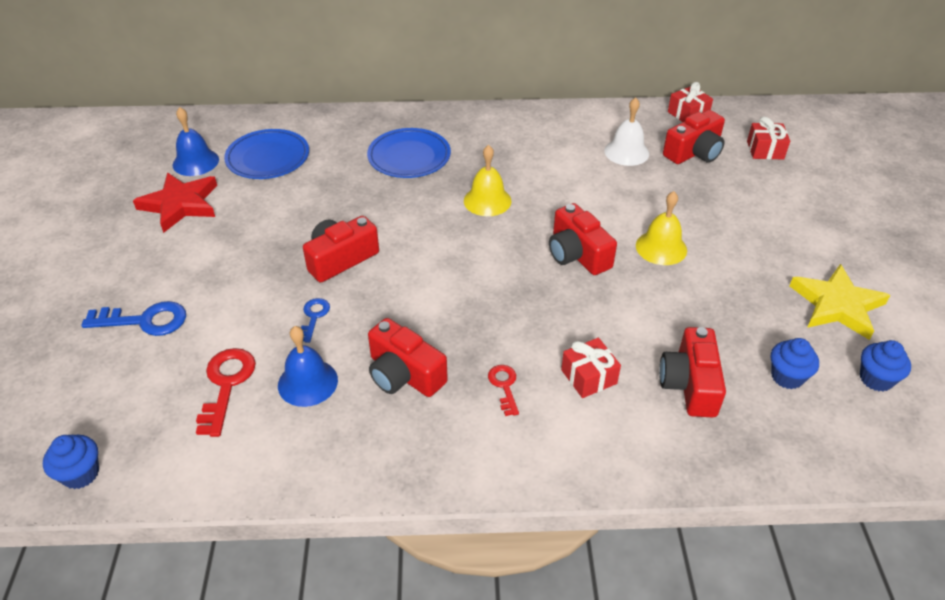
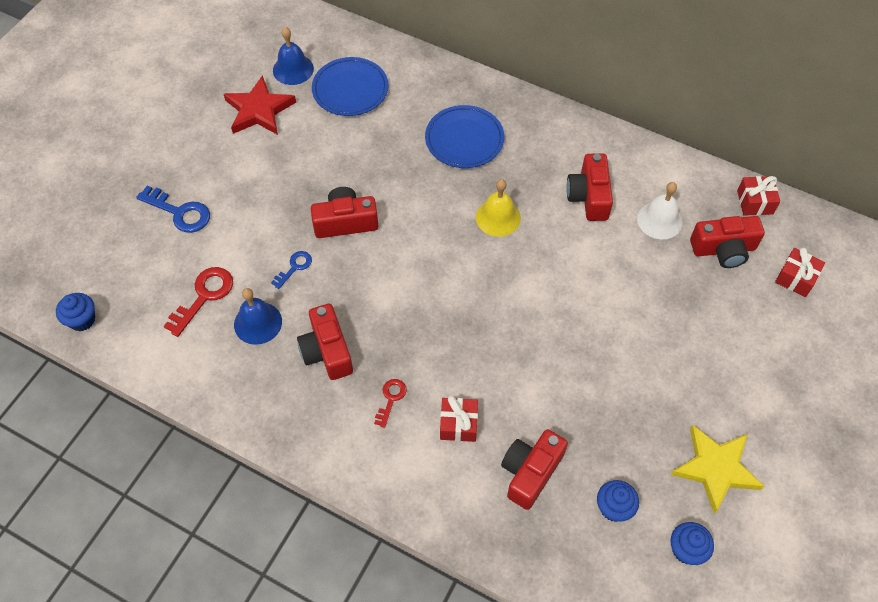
camera: 30 degrees right, 15 degrees up
(577, 254) = (533, 308): red camera -> red camera (589, 196)
(661, 247) = (609, 336): yellow bell -> none

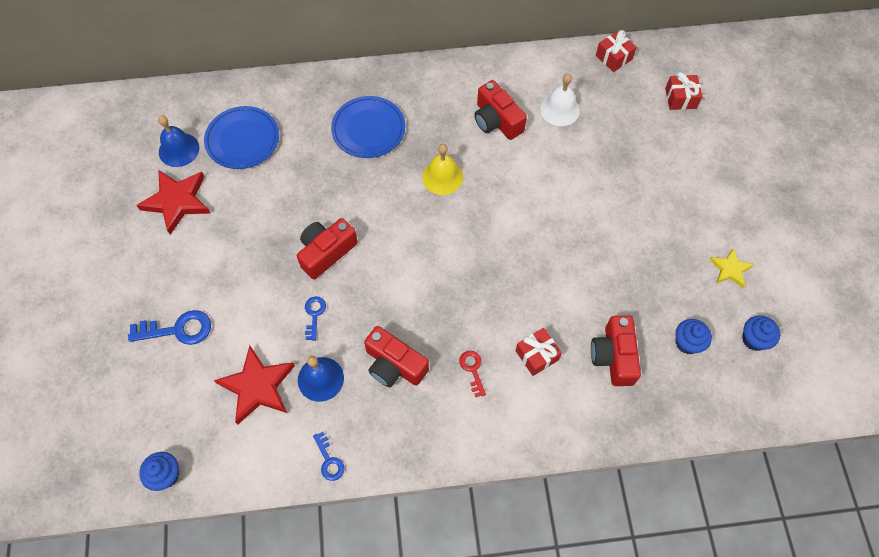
camera: 35 degrees left, 5 degrees up
(204, 296) = (257, 386): red key -> red star
(212, 393) = (329, 460): none -> blue key
(715, 468) = (730, 269): yellow star -> yellow star, size x0.58
(723, 249) = (619, 105): red camera -> none

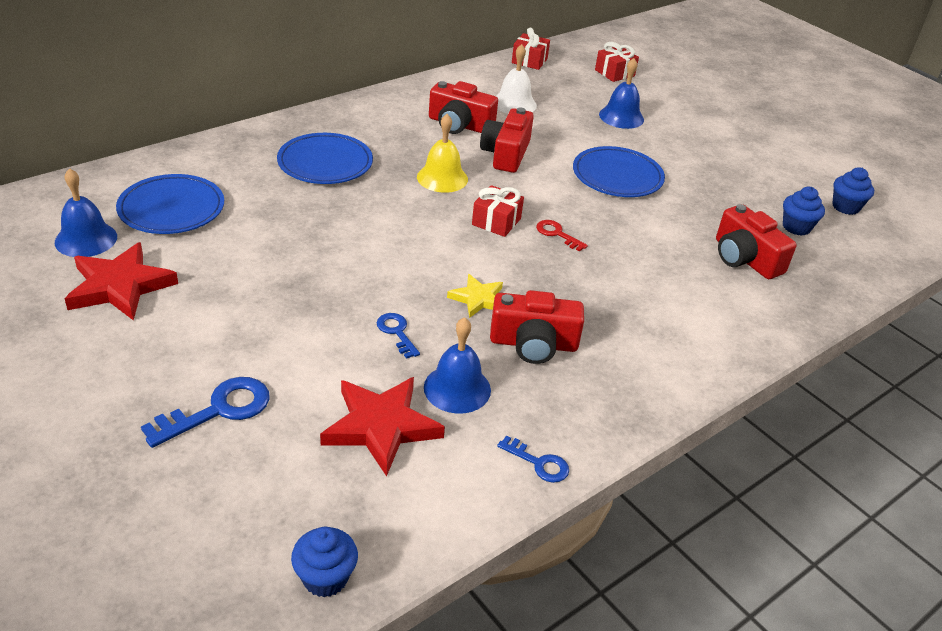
camera: 35 degrees left, 25 degrees down
(326, 252) = (363, 273): red camera -> red camera (506, 154)
(472, 370) = (622, 317): red key -> red key (557, 234)
(536, 355) = (674, 283): red gift -> red gift (496, 222)
(581, 227) = (617, 176): none -> blue plate
(641, 157) = (621, 117): none -> blue bell
(730, 269) = (774, 167): yellow star -> yellow star (478, 299)

